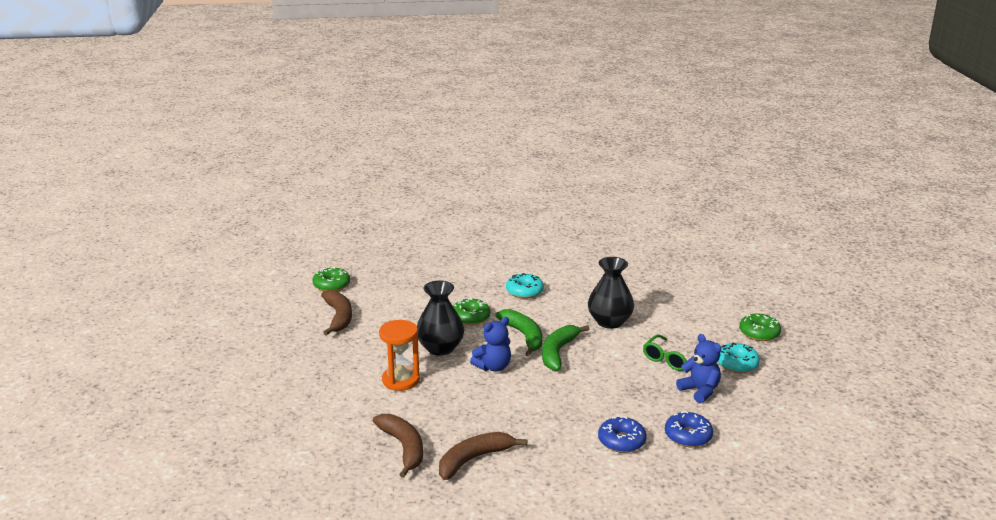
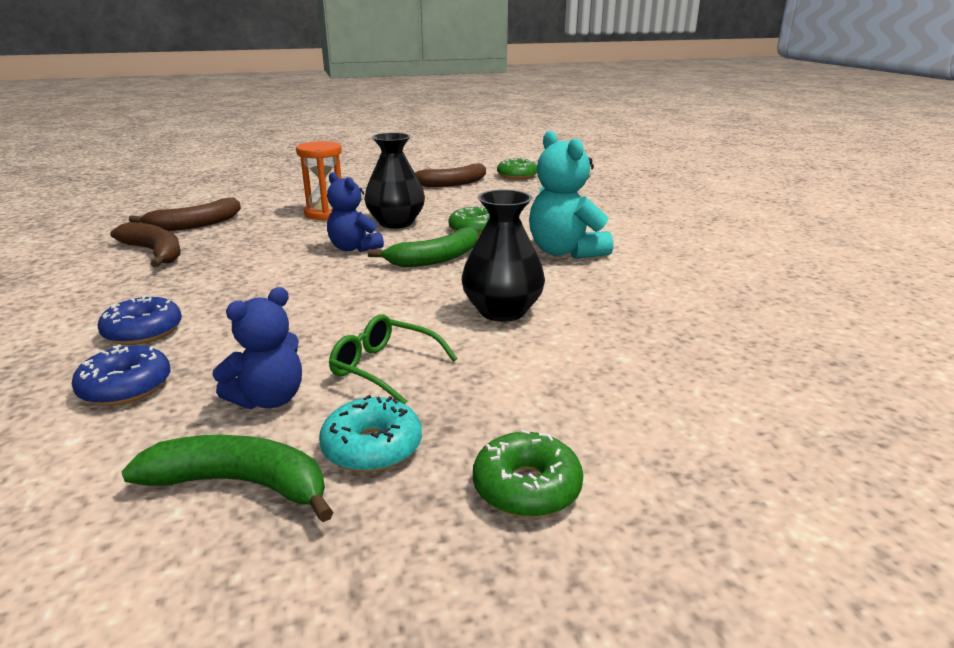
camera: 80 degrees right, 0 degrees up
(524, 291) = (565, 252): turquoise donut -> turquoise teddy bear
(558, 352) = (395, 280): green banana -> green banana (241, 484)

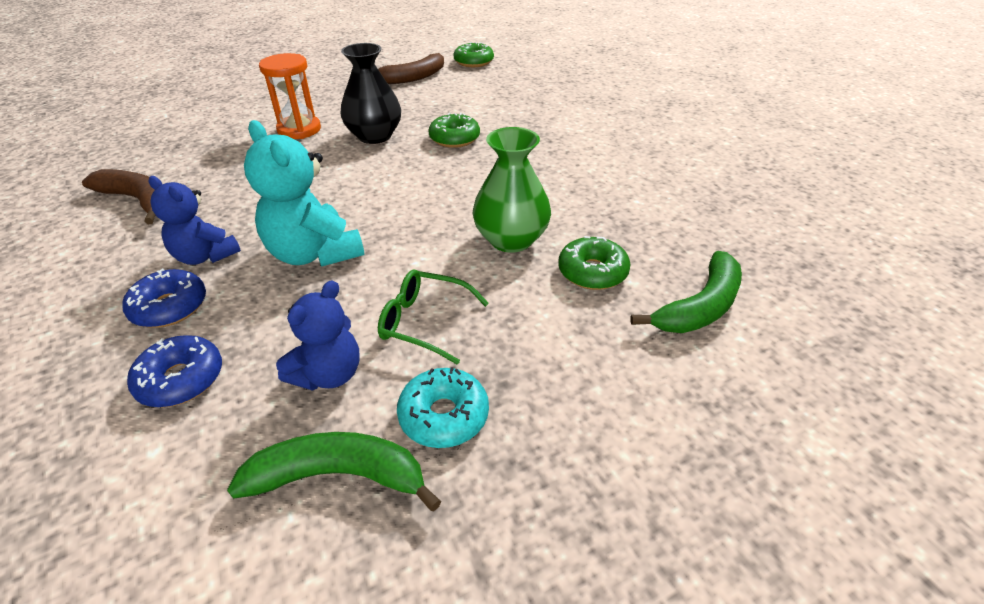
camera: 10 degrees left, 15 degrees up
(195, 224) = (167, 157): brown banana -> none
(354, 248) = (344, 174): blue teddy bear -> blue teddy bear (205, 256)
(436, 259) = (429, 180): green banana -> green banana (700, 307)
(502, 311) = (511, 239): black vase -> green vase
(526, 487) = (590, 438): green donut -> green donut (592, 272)
(565, 252) = (547, 159): turquoise teddy bear -> turquoise teddy bear (314, 253)

